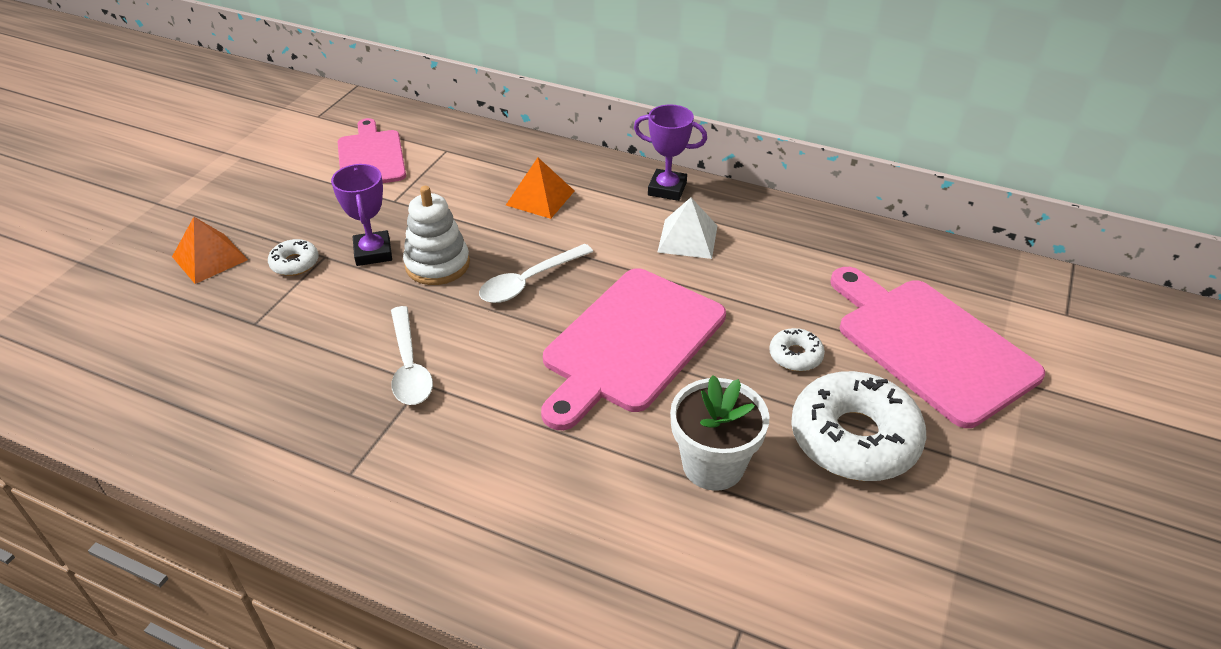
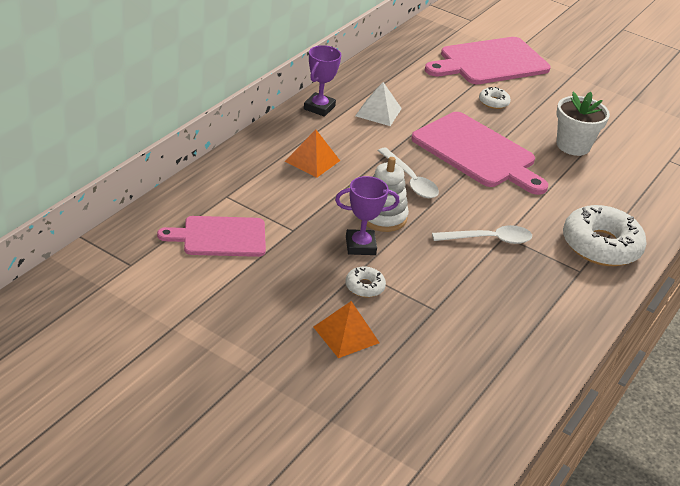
camera: 85 degrees left, 5 degrees down
(854, 438) = (555, 102): white donut -> white donut (601, 245)

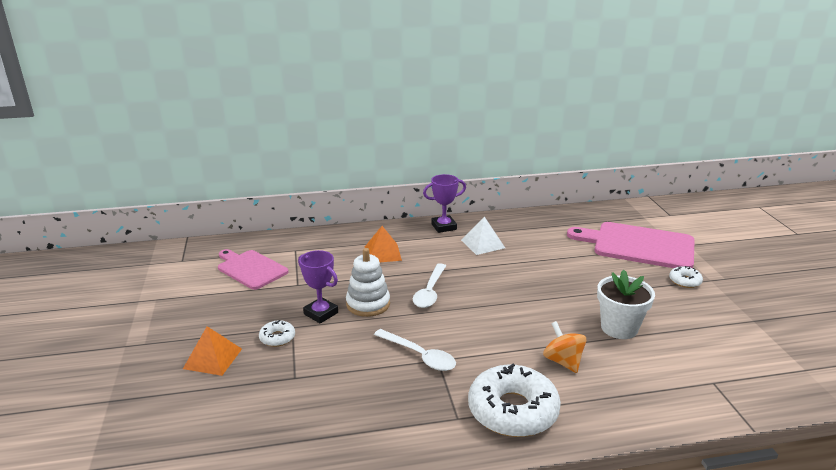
camera: 50 degrees right, 10 degrees down
(477, 152) = (517, 297): pink cutting board -> none
(493, 102) = (593, 271): white donut -> white donut (685, 281)
(578, 191) = (563, 361): none -> orange spinning top

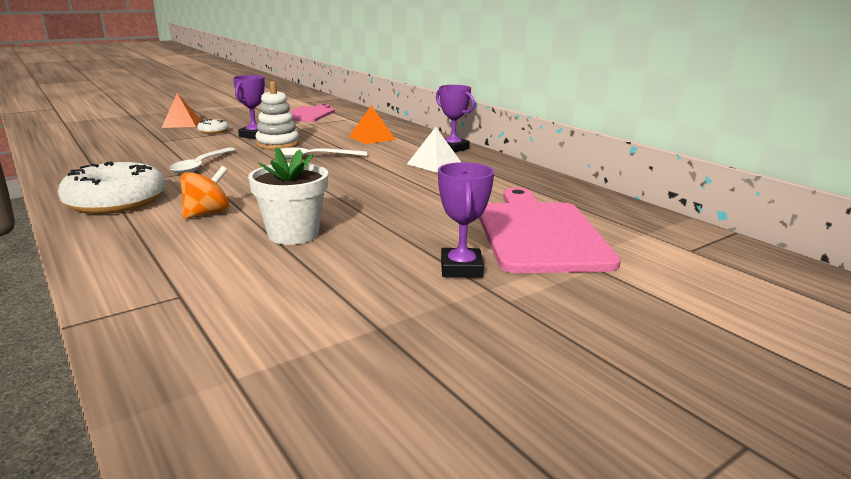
camera: 65 degrees right, 5 degrees down
(685, 281) = (461, 268): white donut -> purple trophy

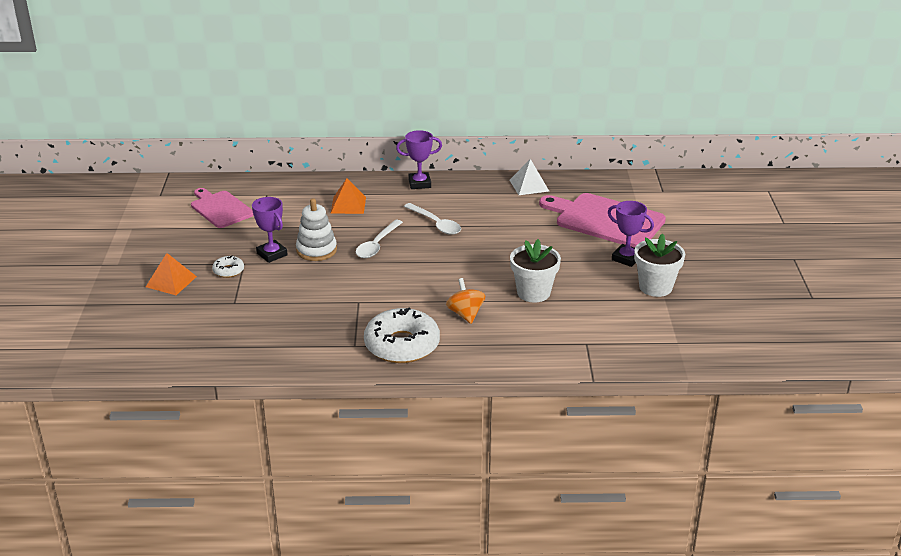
camera: 55 degrees left, 10 degrees up
(201, 165) = (344, 297): white spoon -> white spoon (435, 224)
(406, 310) = (655, 287): none -> white flower pot
(434, 164) = (450, 204): white pyramid -> white pyramid (529, 185)

